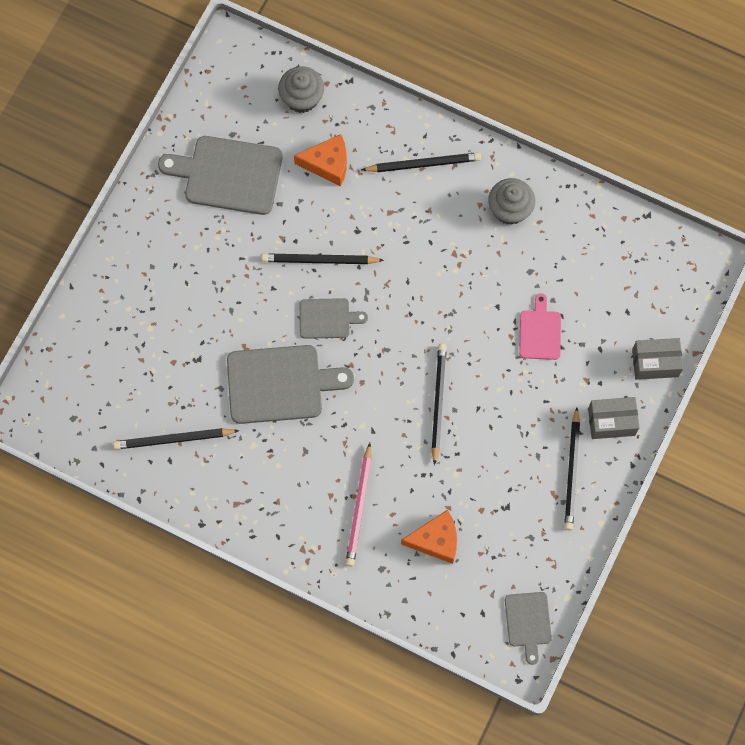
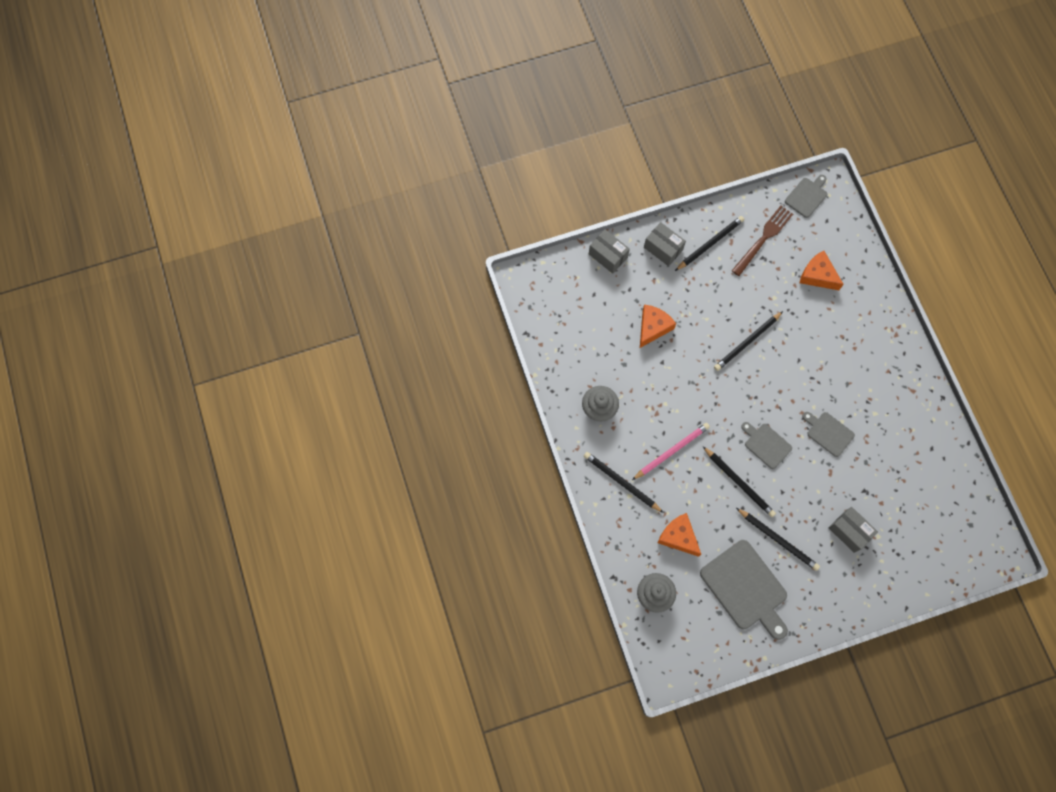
camera: 135 degrees left, 0 degrees up
(173, 439) = (919, 458): black pencil -> black pencil (778, 539)
(180, 308) = (849, 531): none -> grey box
(280, 384) = (828, 433): grey cutting board -> grey cutting board, size x0.55
(359, 507) = (844, 328): pink pencil -> pink pencil (671, 451)
(526, 530) = (764, 238): none -> brown fork
(540, 332) = (653, 327): pink cutting board -> orange cheese

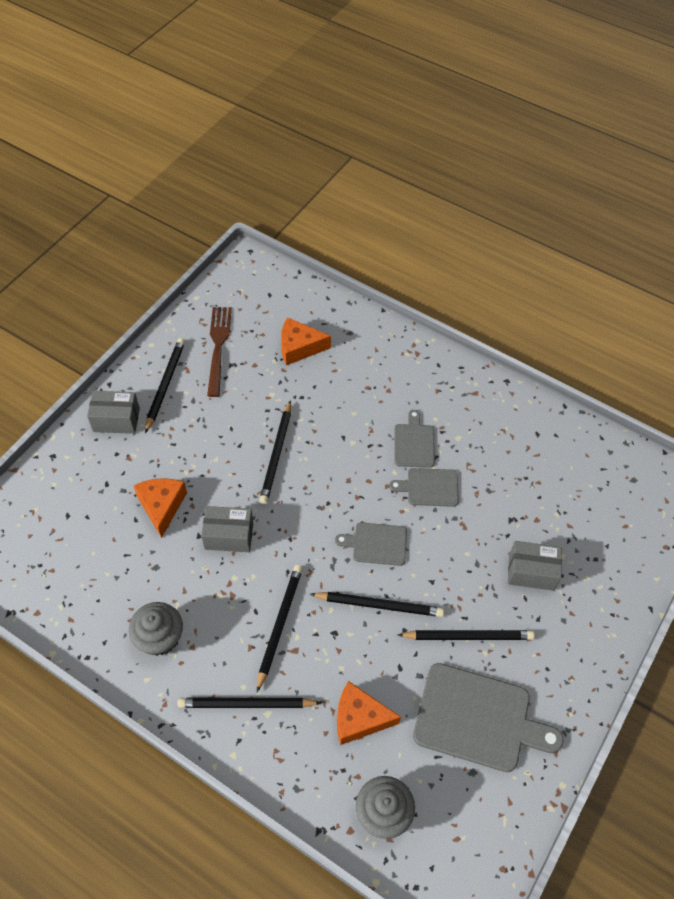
camera: 40 degrees left, 15 degrees down
(608, 256) = (57, 465): grey box -> grey box (229, 536)
(671, 451) = (279, 625): pink pencil -> black pencil
(807, 196) = (233, 284): grey cutting board -> grey cutting board (414, 443)

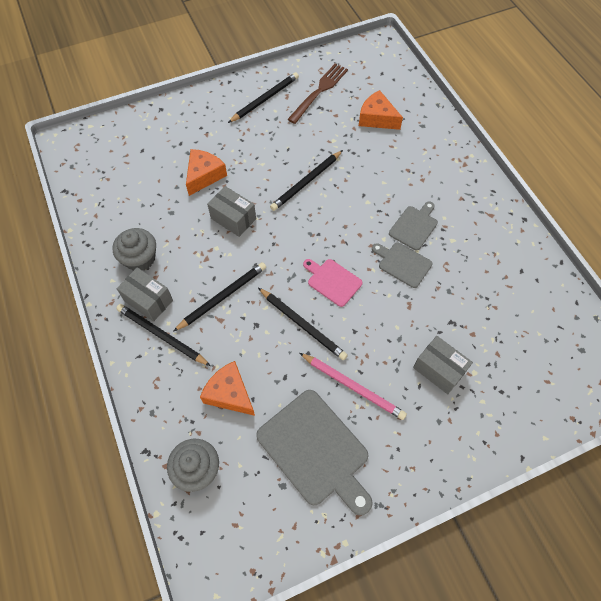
camera: 35 degrees right, 5 degrees up
(116, 420) = (216, 106): grey box -> grey box (148, 300)
(376, 544) = (332, 281): grey cutting board -> pink cutting board
(468, 636) = (353, 386): black pencil -> pink pencil

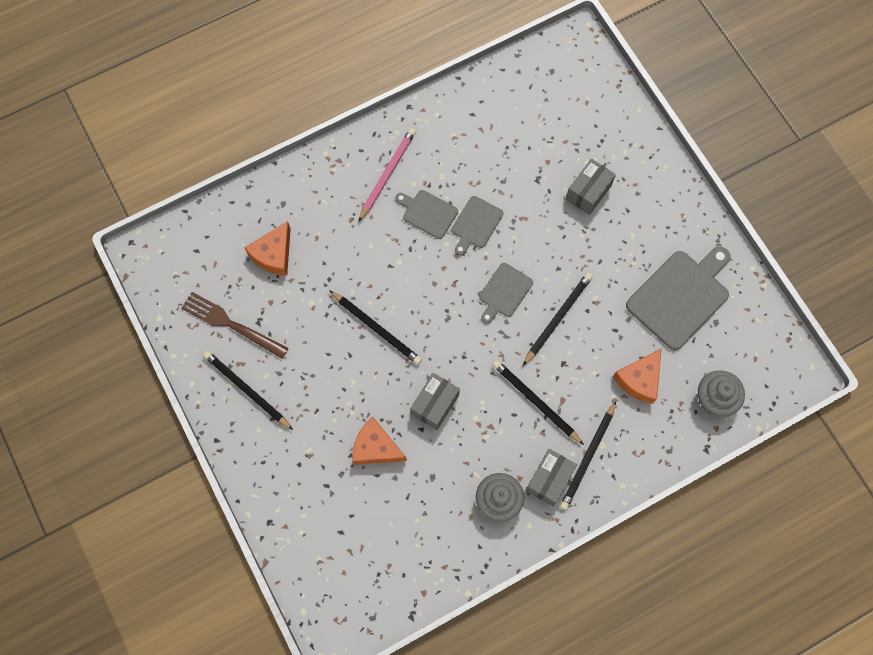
camera: 95 degrees left, 10 degrees up
(332, 281) = (504, 292): pink cutting board -> grey cutting board
(353, 386) = (615, 267): pink pencil -> pink pencil (387, 174)

